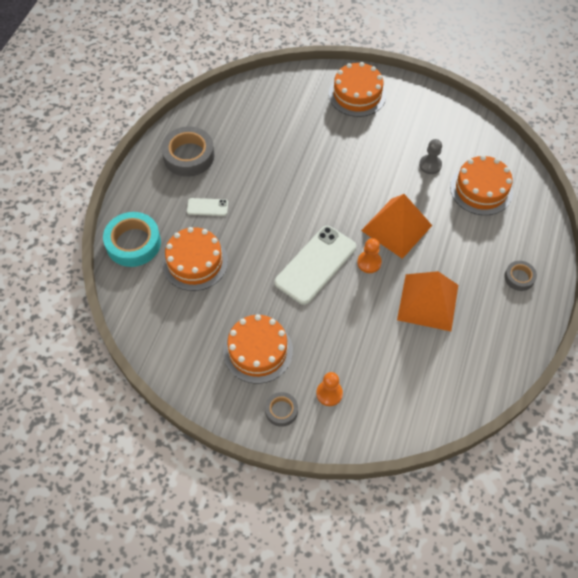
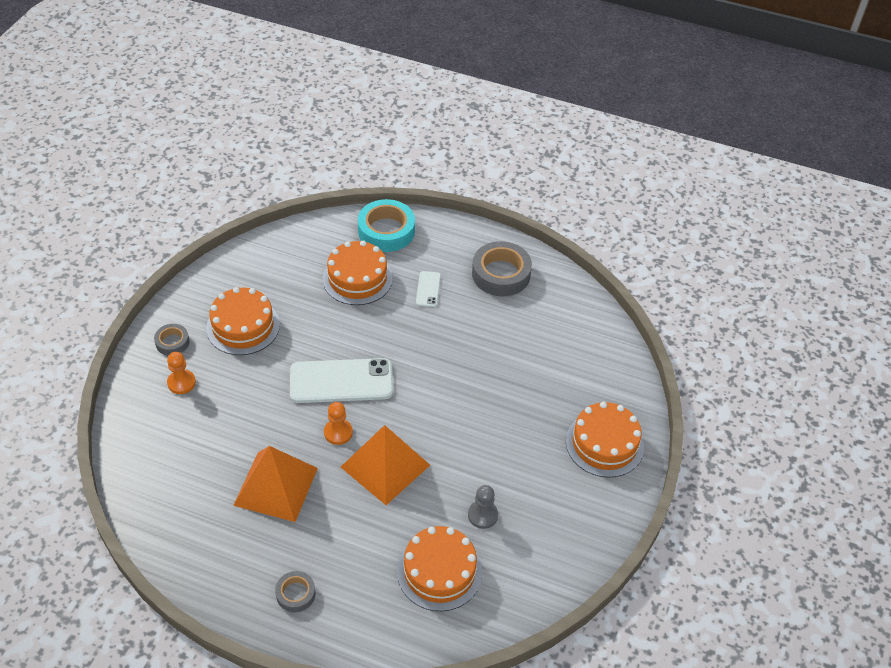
camera: 90 degrees right, 10 degrees down
(315, 265) = (341, 381): white phone -> white phone turned 45 degrees counterclockwise

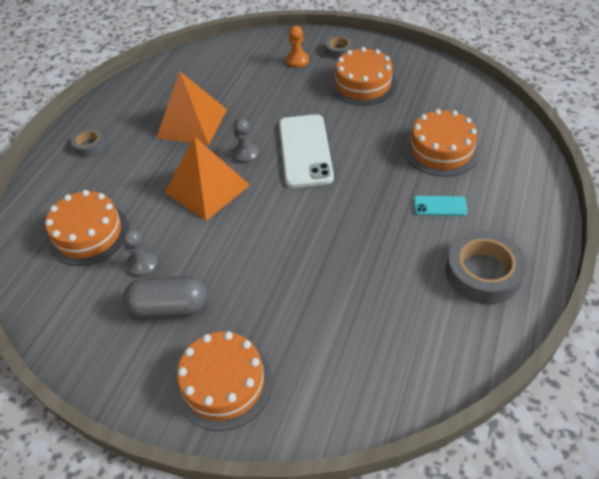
camera: 95 degrees right, 0 degrees up
(338, 432) = (246, 154): orange pawn -> grey pawn
(386, 231) = (519, 166): turquoise tape -> none
(428, 289) = (440, 206): white phone -> turquoise phone
(532, 488) = (169, 307): none -> grey capsule

